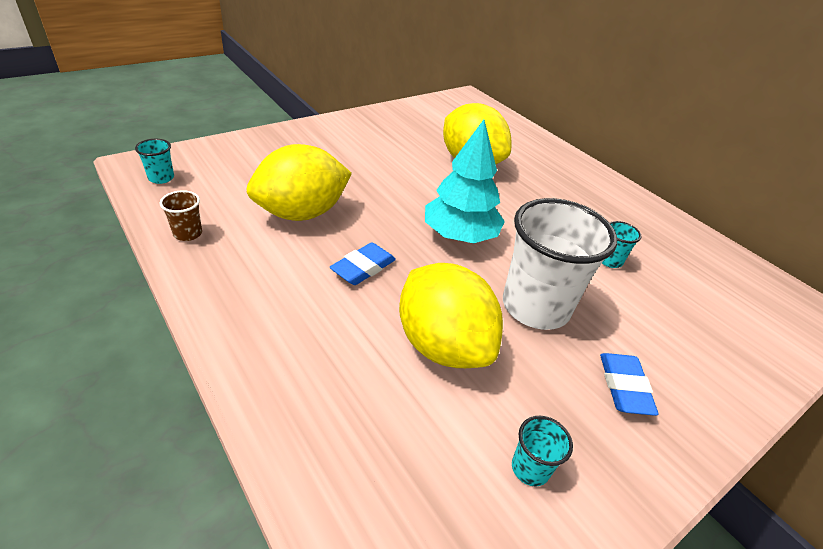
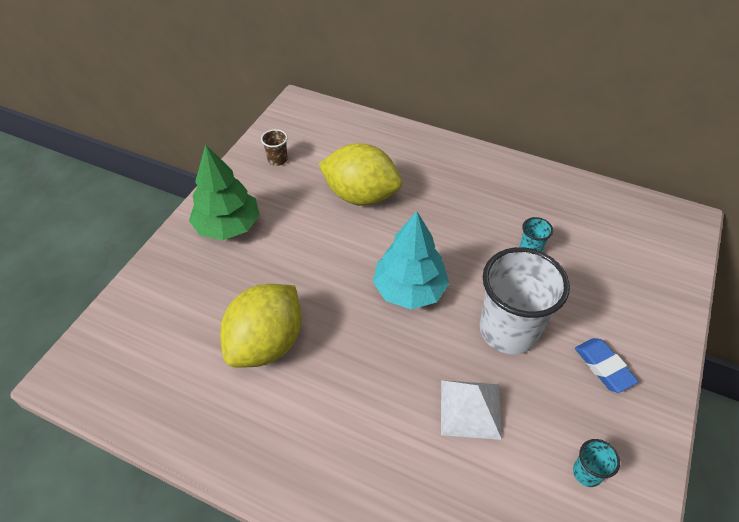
camera: 25 degrees left, 10 degrees up
(161, 178) = (104, 379): turquoise cup -> none
(188, 233) = (190, 427): brown cup -> brown cup (277, 160)
(343, 137) = (228, 226): none -> green tree
(363, 268) = (362, 371): blue eraser -> none
(443, 345) = (470, 408): yellow lemon -> white pyramid

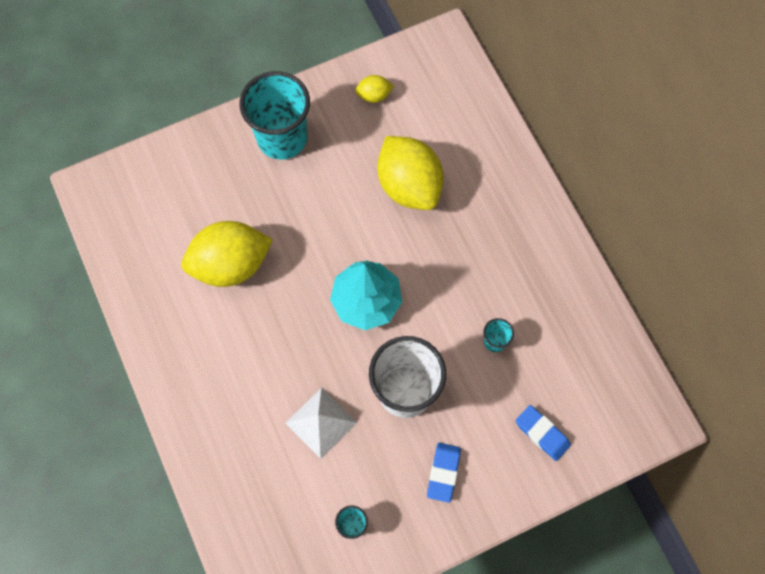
camera: 40 degrees right, 20 degrees up
(228, 226) = (282, 138): green tree -> turquoise cup
(277, 160) = (374, 95): brown cup -> yellow lemon
(632, 284) = (542, 433): none -> blue eraser

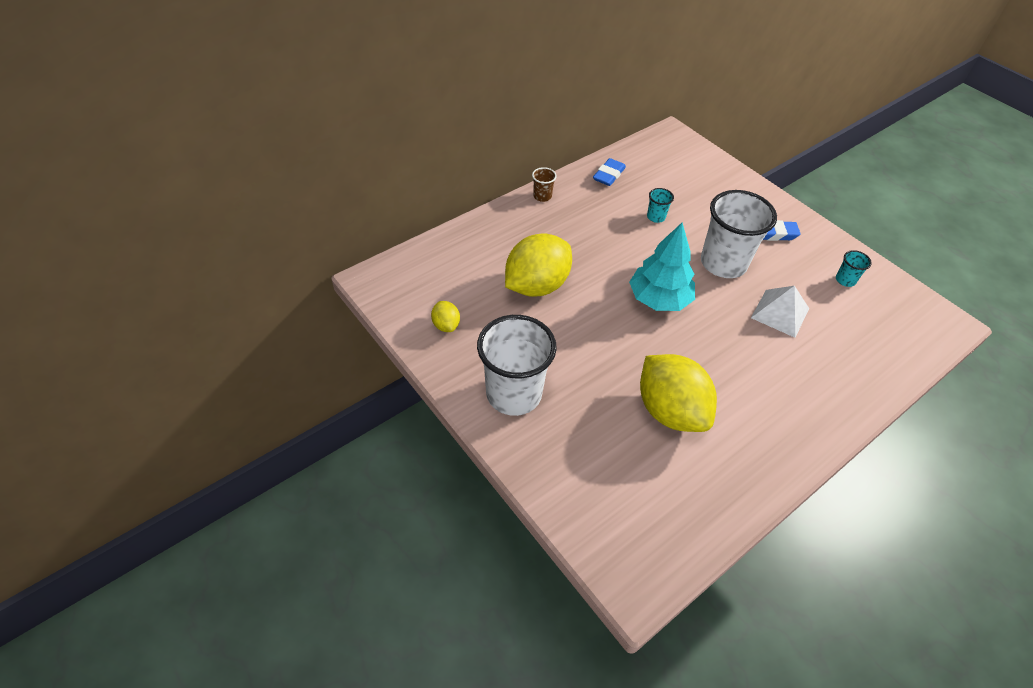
camera: 105 degrees left, 20 degrees down
(282, 138) = (514, 394): turquoise cup -> white cup
(542, 433) = (713, 186): blue eraser -> blue eraser (609, 175)
(549, 222) = (542, 196): none -> brown cup

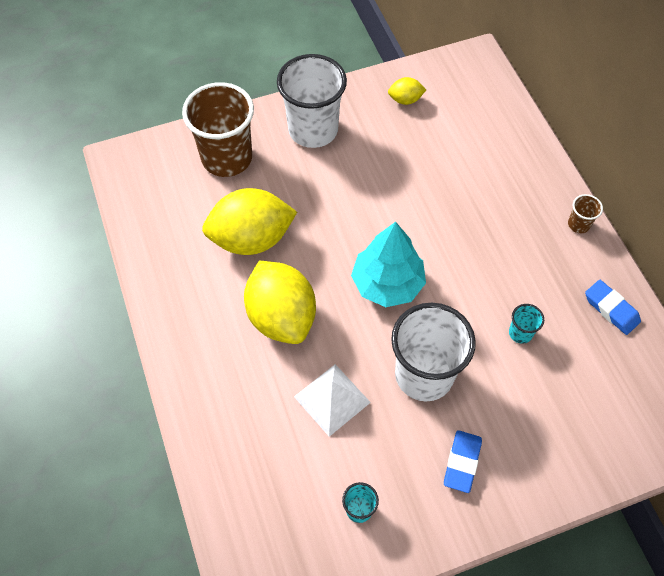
camera: 110 degrees right, 10 degrees up
(536, 285) = (436, 180): yellow lemon -> yellow lemon (281, 317)
(584, 465) = (227, 158): none -> brown cup

